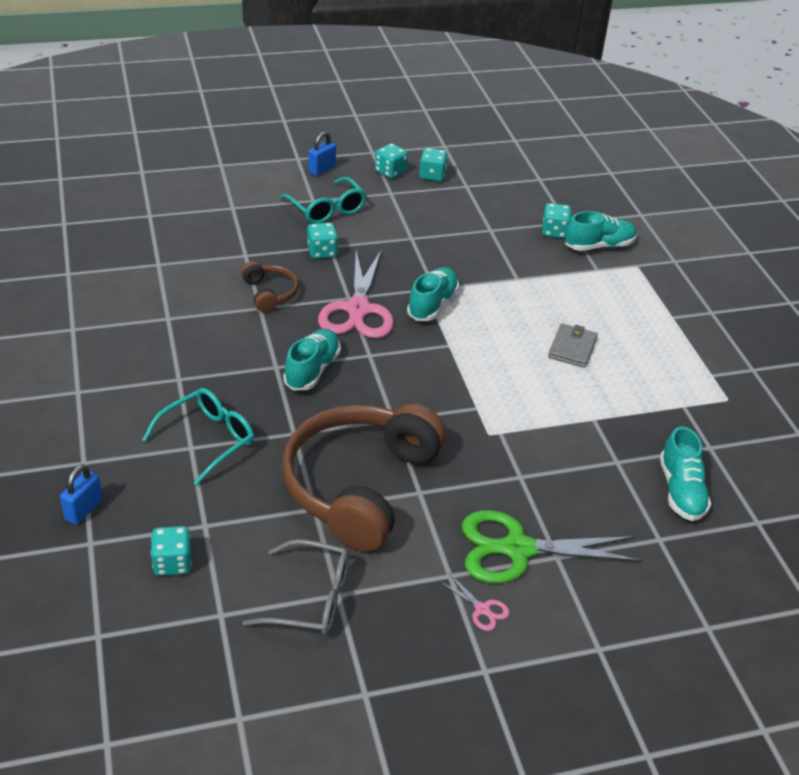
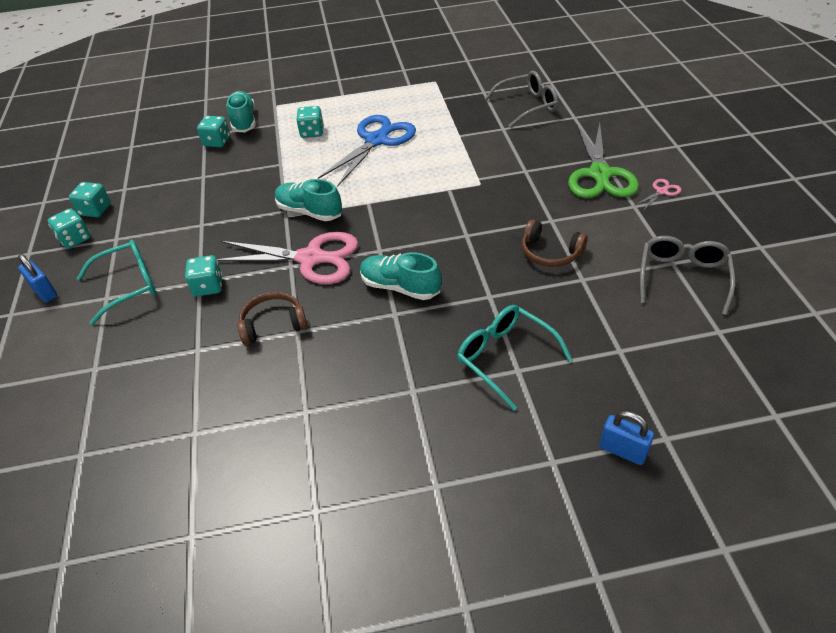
camera: 80 degrees left, 5 degrees up
(172, 563) = (672, 369): turquoise dice -> turquoise dice (312, 132)
(360, 485) = (550, 253): brown headphones -> brown headphones, size x0.44
(572, 348) = (376, 140): grey wallet -> blue scissors
(681, 491) = (527, 106): turquoise shoe -> grey glasses

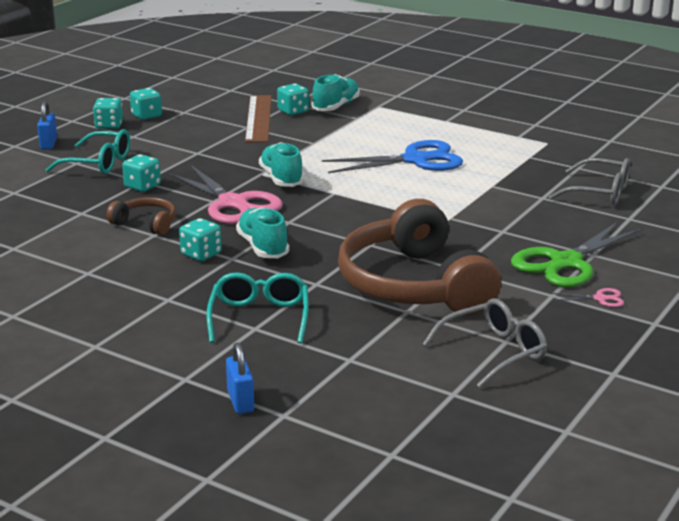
camera: 40 degrees right, 20 degrees down
(200, 162) = (259, 118): none -> brown ruler
(312, 132) = (374, 134): turquoise dice -> turquoise dice (201, 254)
(550, 253) = (414, 285): brown headphones -> brown headphones, size x2.28

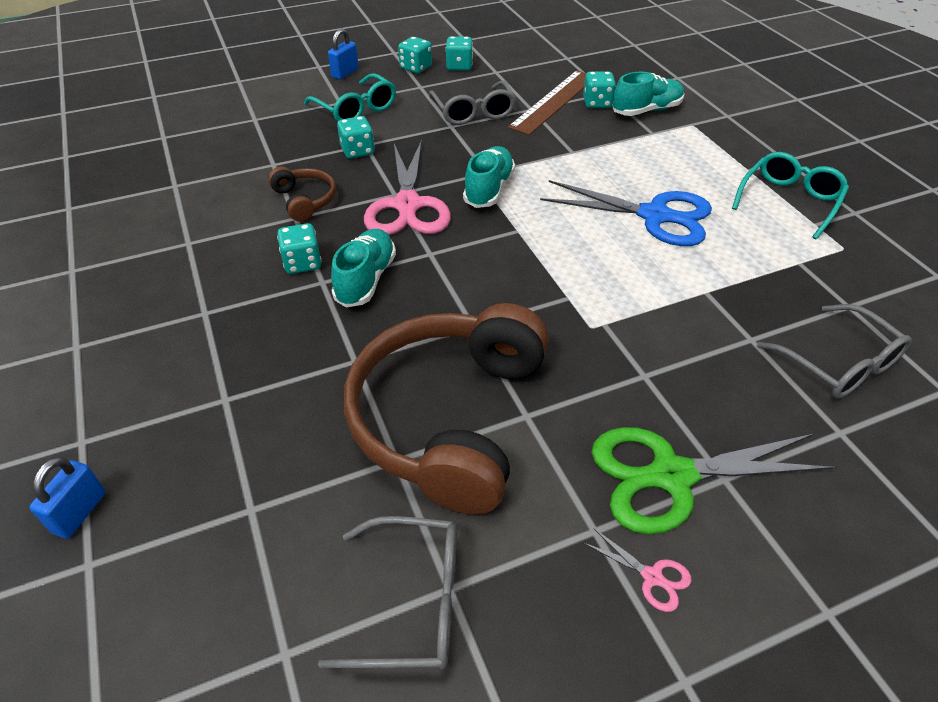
camera: 35 degrees right, 20 degrees up
(203, 140) = (473, 112): none -> grey glasses
(259, 317) = (247, 385): turquoise glasses -> turquoise glasses (789, 201)

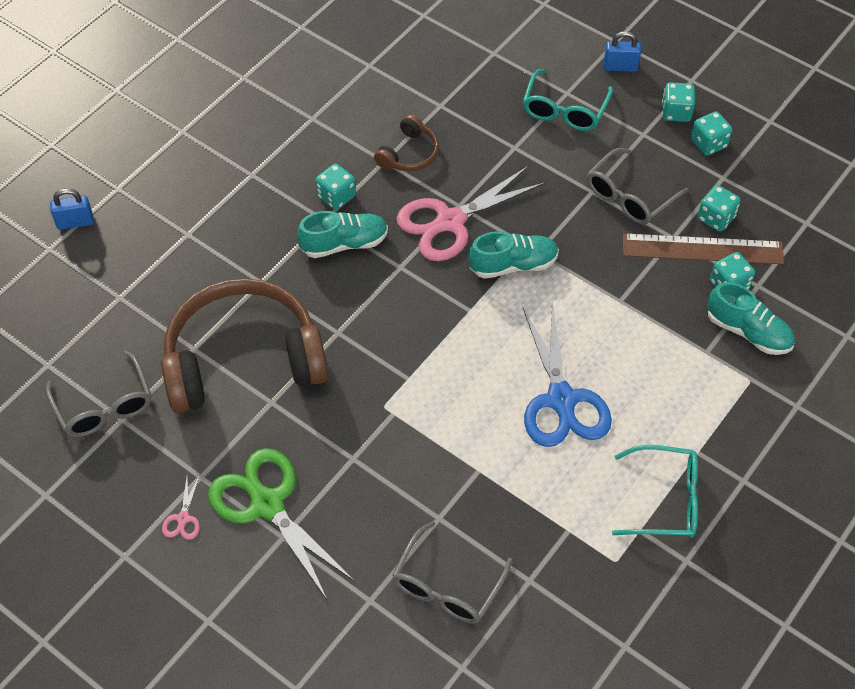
camera: 60 degrees right, 10 degrees up
(357, 151) = (501, 148): turquoise dice -> turquoise dice (716, 218)

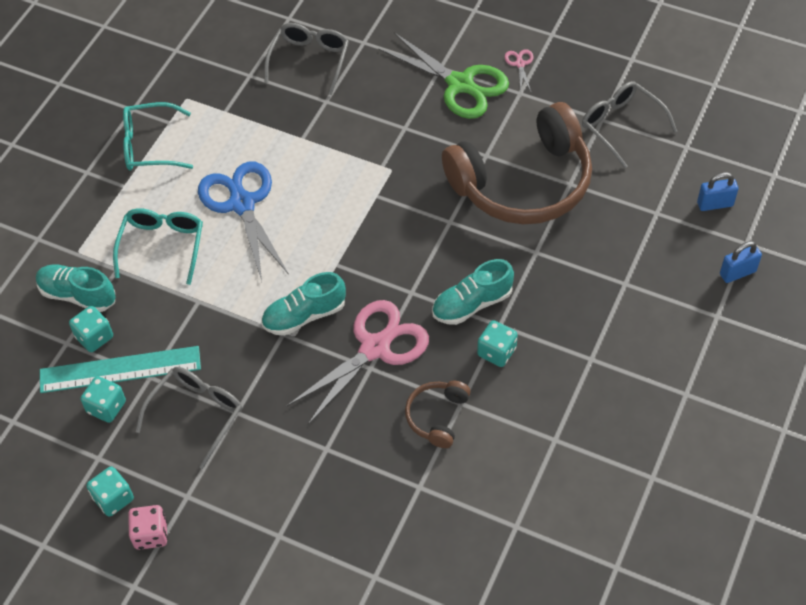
camera: 170 degrees right, 0 degrees up
(564, 110) = (278, 510): turquoise glasses -> turquoise glasses (162, 246)
(620, 67) = (220, 588): blue padlock -> blue padlock (715, 204)
(676, 112) = (151, 534): turquoise dice -> pink dice
(702, 249) = (120, 369): brown ruler -> turquoise ruler

